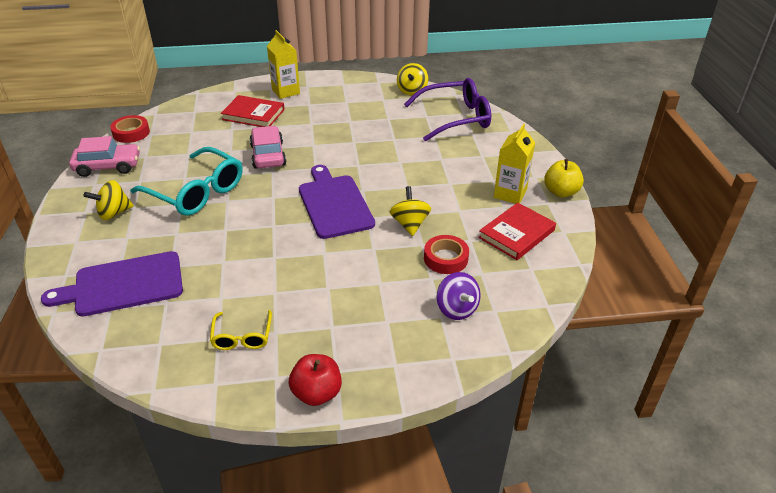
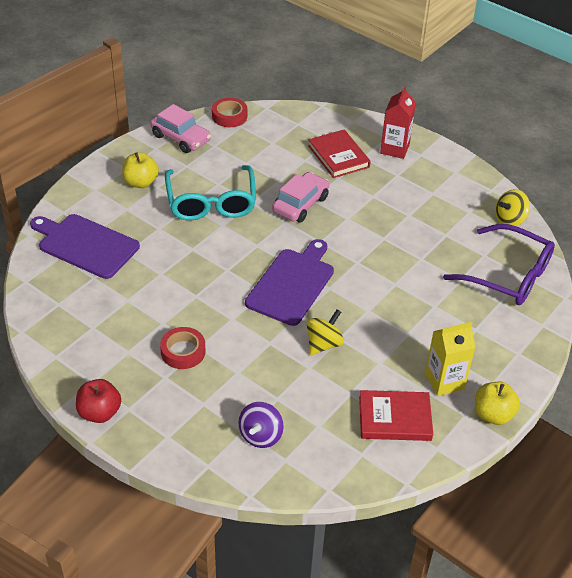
camera: 45 degrees right, 5 degrees up
(114, 213) = (141, 182): yellow spinning top -> yellow apple
(242, 337) = (106, 338): yellow glasses -> none
(286, 91) = (394, 149): yellow carton -> red carton
(445, 258) = (309, 392): red tape -> red tape (183, 351)

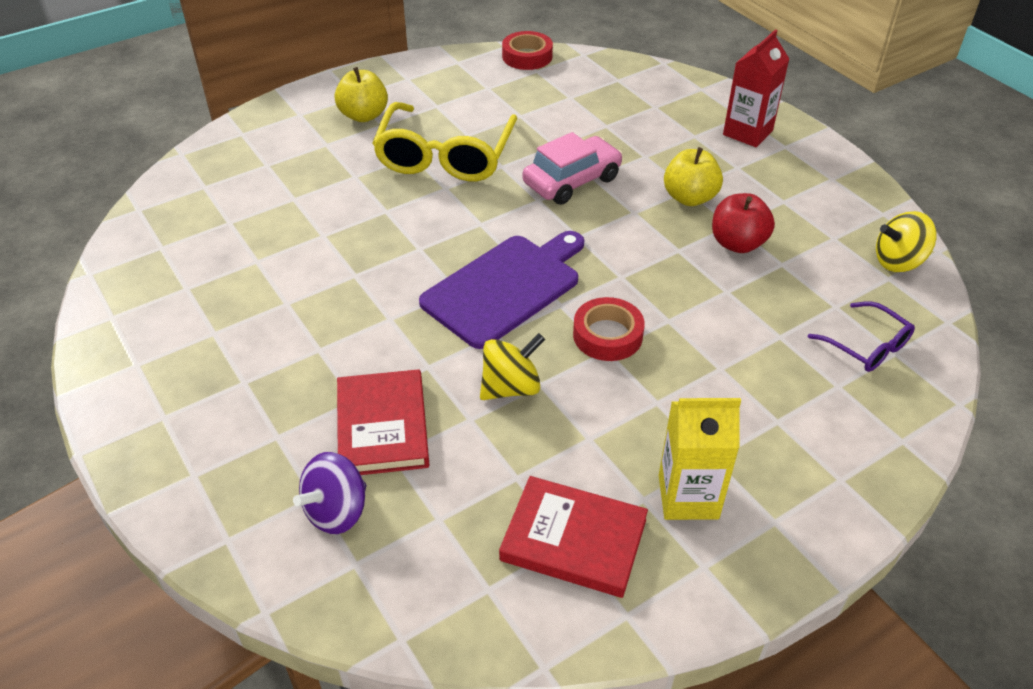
camera: 20 degrees right, 0 degrees up
(85, 245) = (244, 179): purple cutting board -> none
(99, 413) = (119, 412): red apple -> red apple (737, 243)
(181, 138) = (447, 72): pink car -> none
(183, 351) = (291, 350): red tape -> red tape (607, 335)
(211, 202) = (445, 156): turquoise glasses -> yellow glasses
(338, 156) = (658, 129): red book -> red book (383, 427)
(493, 414) = (755, 579): yellow apple -> yellow apple (689, 198)
(508, 275) = (866, 346): purple glasses -> purple glasses, size x0.51

